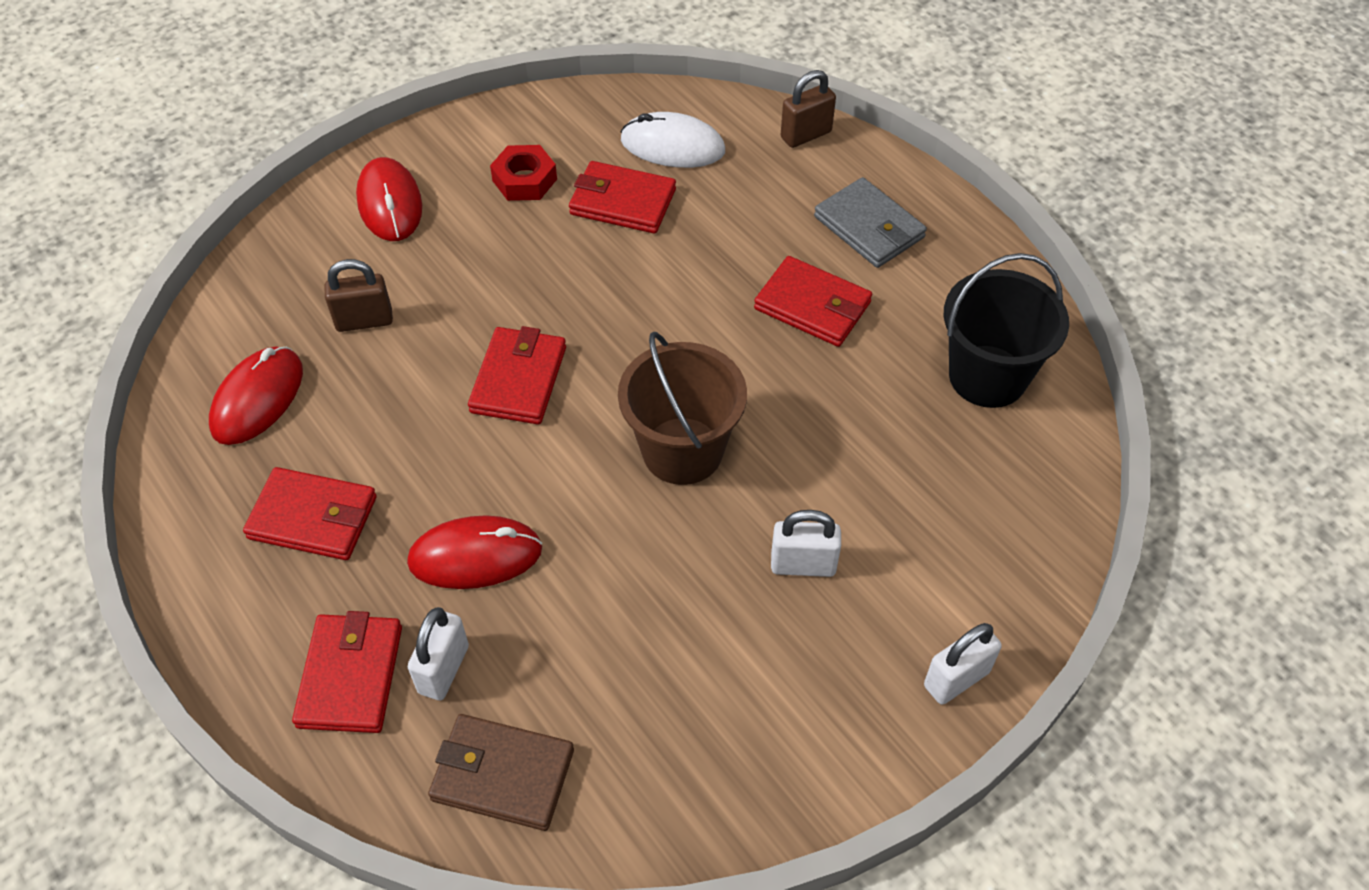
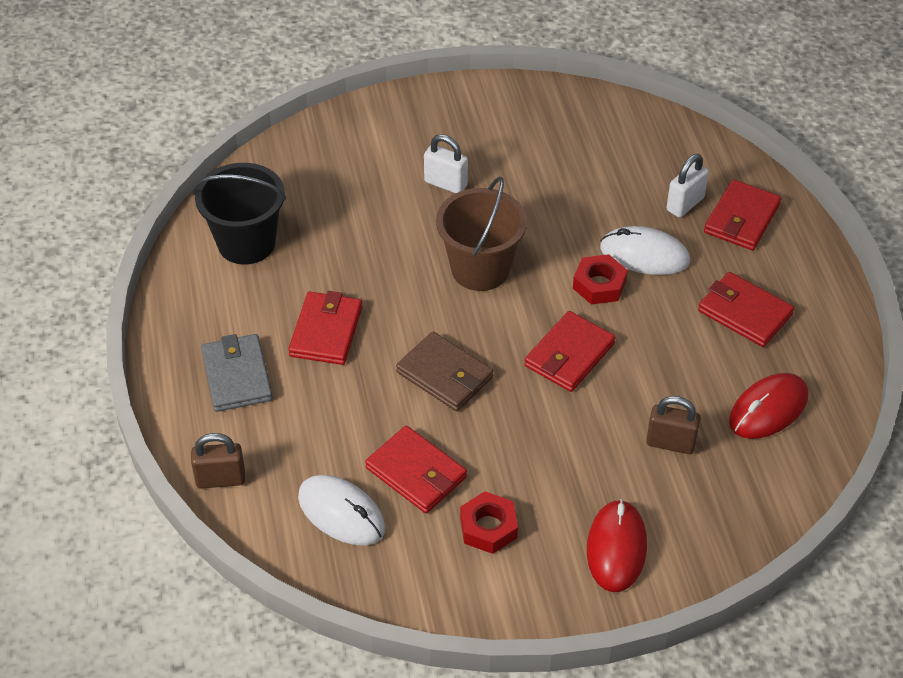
camera: 155 degrees left, 5 degrees down
(475, 556) = (644, 255): red mouse -> white mouse
(503, 774) = (668, 148): brown wallet -> brown wallet (444, 375)
(519, 486) = (599, 285): none -> red nut
(812, 306) = (326, 331): red wallet -> red wallet turned 45 degrees clockwise
(956, 679) = (400, 108): white padlock -> none

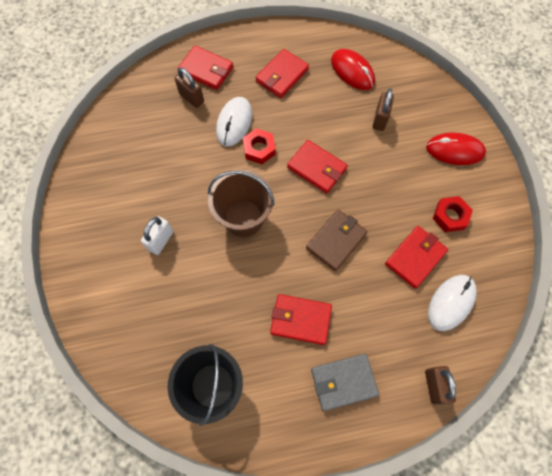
camera: 90 degrees left, 20 degrees up
(685, 204) = (191, 98): white padlock -> brown padlock

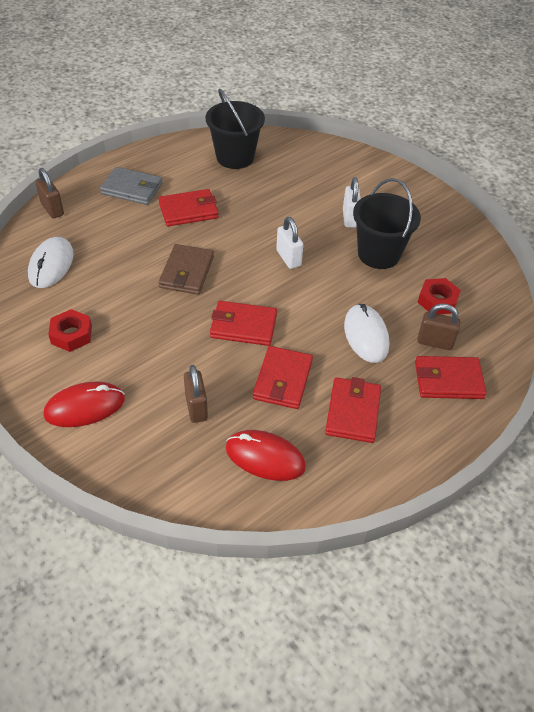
camera: 150 degrees right, 20 degrees down
(168, 189) = (378, 254): none -> black bucket
(244, 218) = (288, 258): brown bucket -> white padlock
(259, 149) = (318, 320): red nut -> red nut (437, 300)
(343, 382) = (132, 189): grey wallet -> grey wallet turned 60 degrees clockwise
(415, 258) = (99, 286): red wallet -> red wallet (282, 380)

